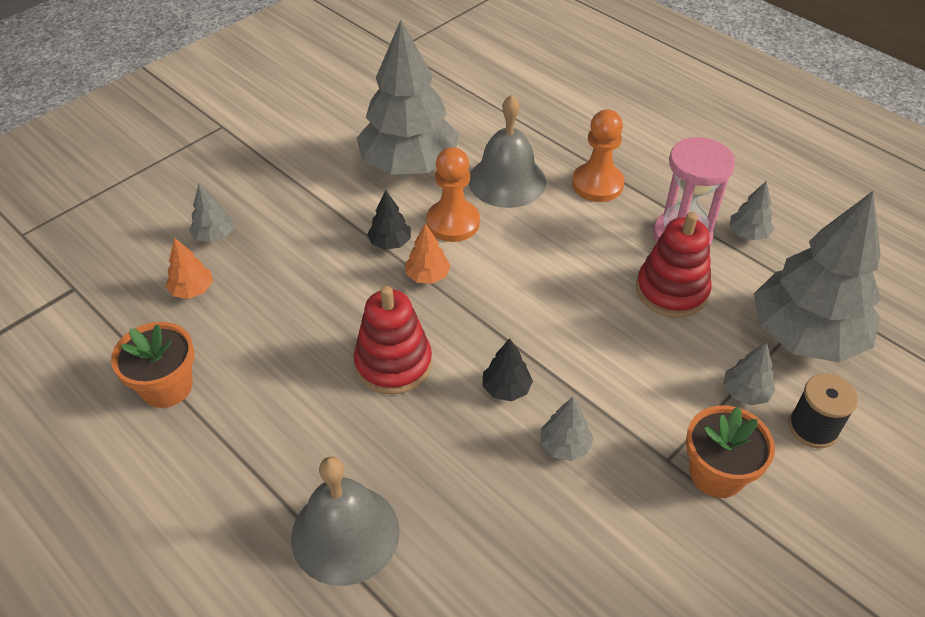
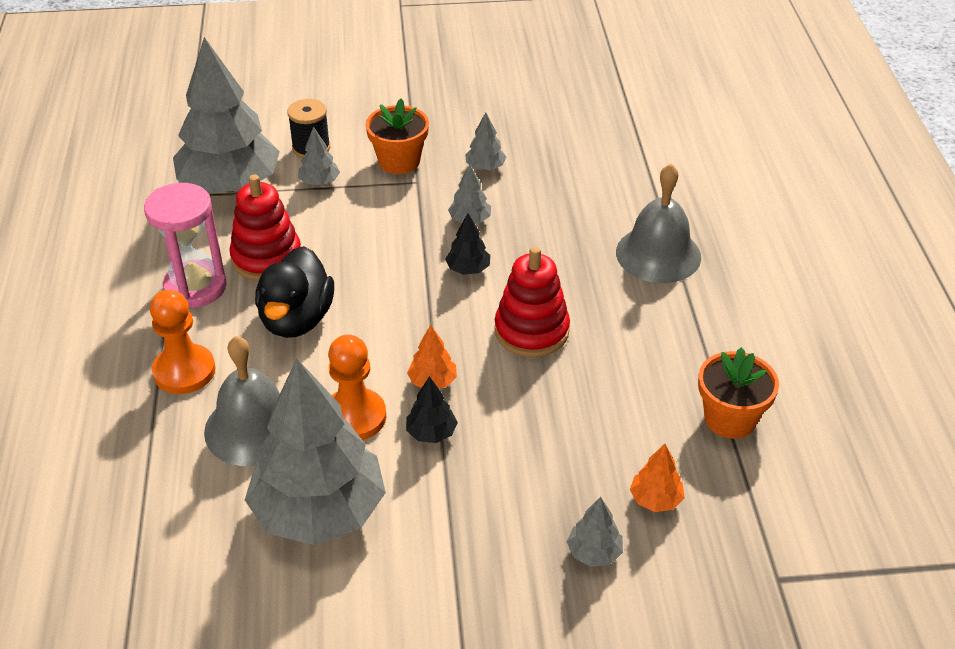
camera: 140 degrees left, 5 degrees down
(579, 259) = (296, 319): none -> black duck
(748, 234) = (146, 259): grey tree -> grey tree (485, 167)

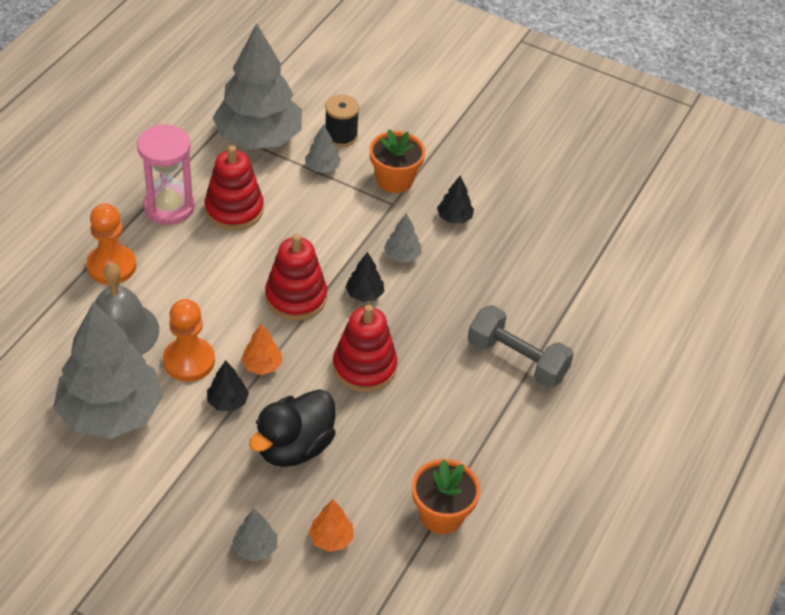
camera: 30 degrees right, 5 degrees up
(296, 319) = (213, 268): black duck -> black duck (294, 447)
(405, 304) = (296, 297): none -> red stacking toy
(485, 167) = (454, 218): grey tree -> black tree
(658, 254) = (517, 360): grey bell -> grey dumbbell

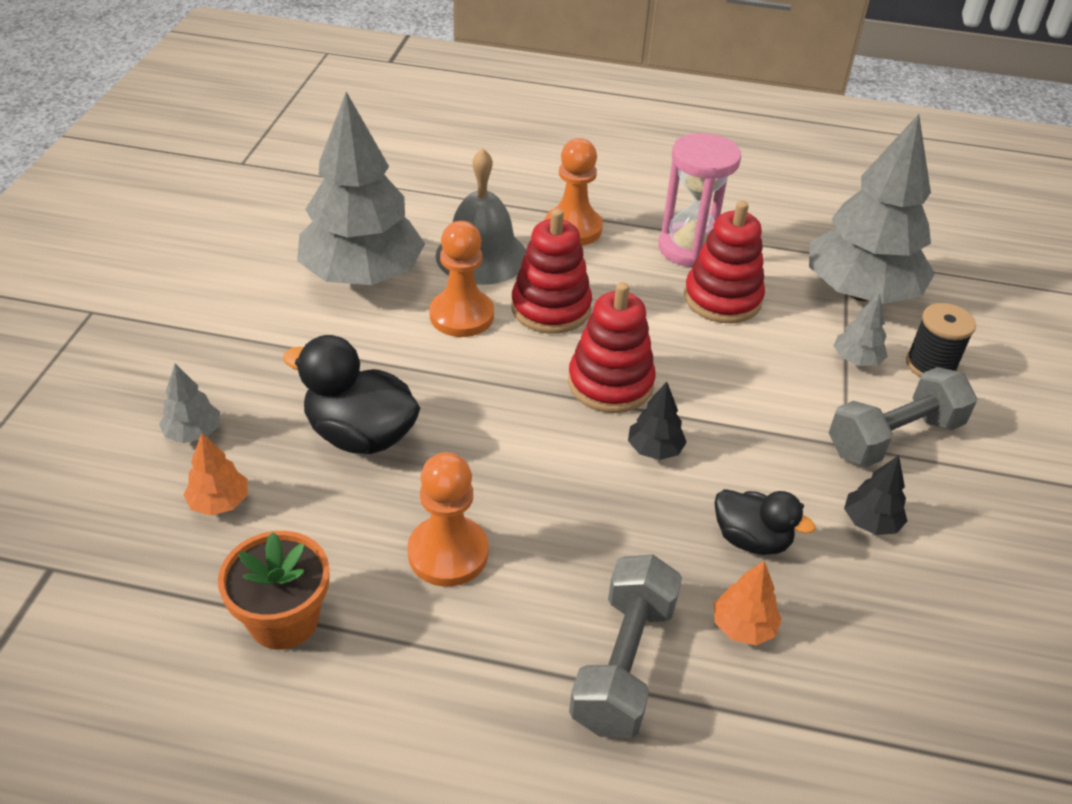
camera: 75 degrees right, 5 degrees down
(227, 402) = (412, 360): black tree -> none
(262, 365) = (482, 377): orange tree -> orange tree (743, 627)
(364, 367) = (523, 476): red stacking toy -> red stacking toy (551, 308)
(394, 180) = (893, 437): orange flower pot -> grey dumbbell
(402, 256) = (752, 475): grey tree -> none
(415, 421) = (448, 553): none -> orange pawn
(450, 274) = (751, 539): none -> black duck

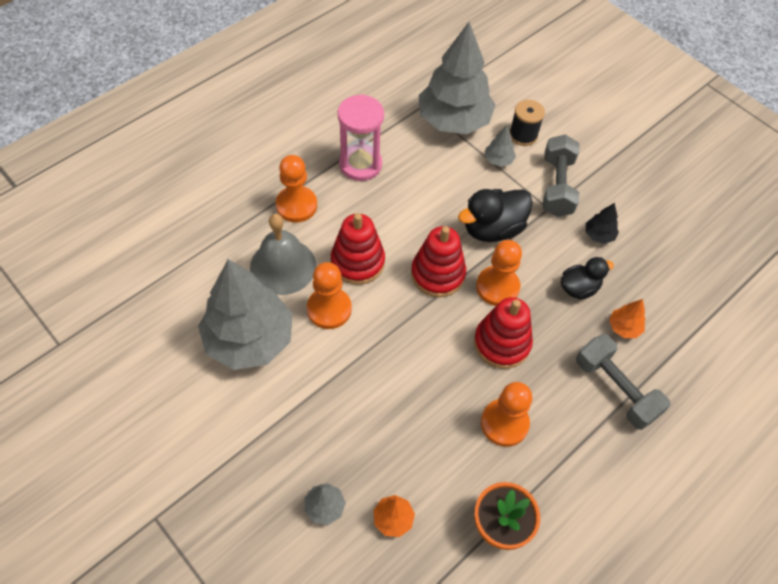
camera: 55 degrees left, 15 degrees up
(360, 435) = (390, 417): black duck -> black duck (492, 229)
(654, 449) = (497, 287): black tree -> orange pawn
(722, 299) = (412, 180): red stacking toy -> red stacking toy (502, 343)

